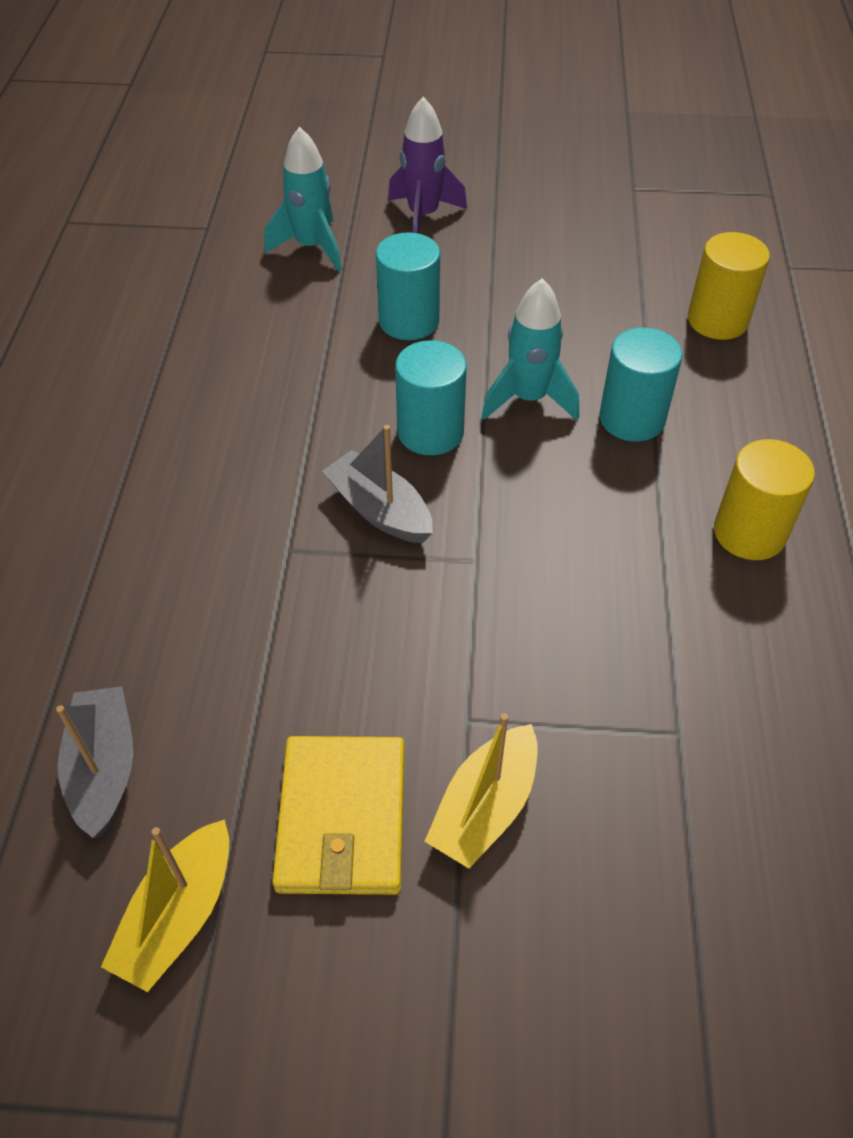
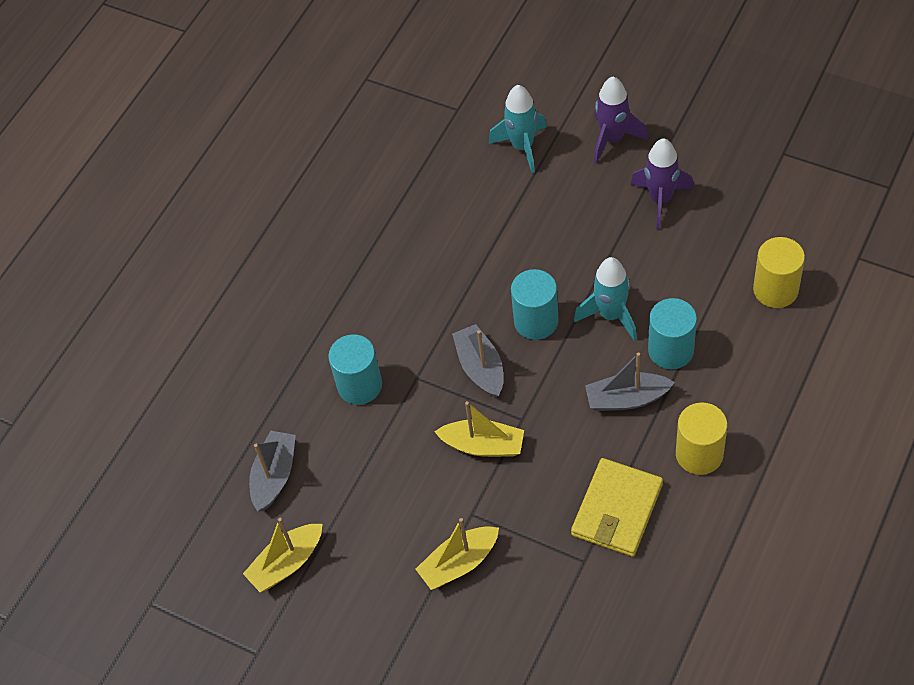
camera: 30 degrees right, 5 degrees up
(342, 818) = (384, 543): yellow wallet -> yellow wallet (617, 510)
(409, 321) = (561, 229): turquoise cylinder -> turquoise cylinder (359, 385)
(436, 614) = (483, 445): none -> yellow boat
(518, 262) = (660, 200): none -> purple rocket
(609, 492) = (626, 399): none -> grey boat

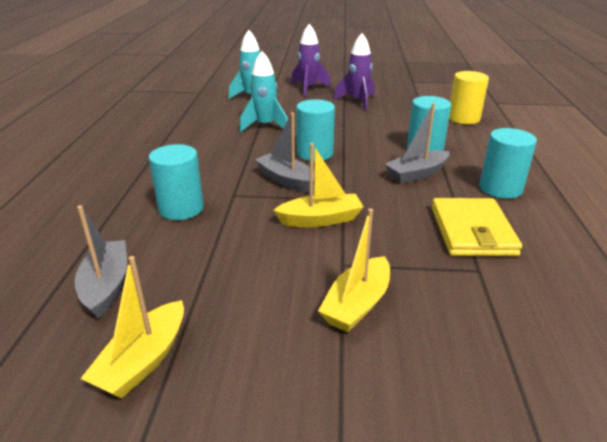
camera: 30 degrees left, 25 degrees down
(611, 315) = (367, 143): turquoise rocket -> turquoise rocket (265, 126)
(699, 454) = (500, 188): yellow cylinder -> turquoise cylinder

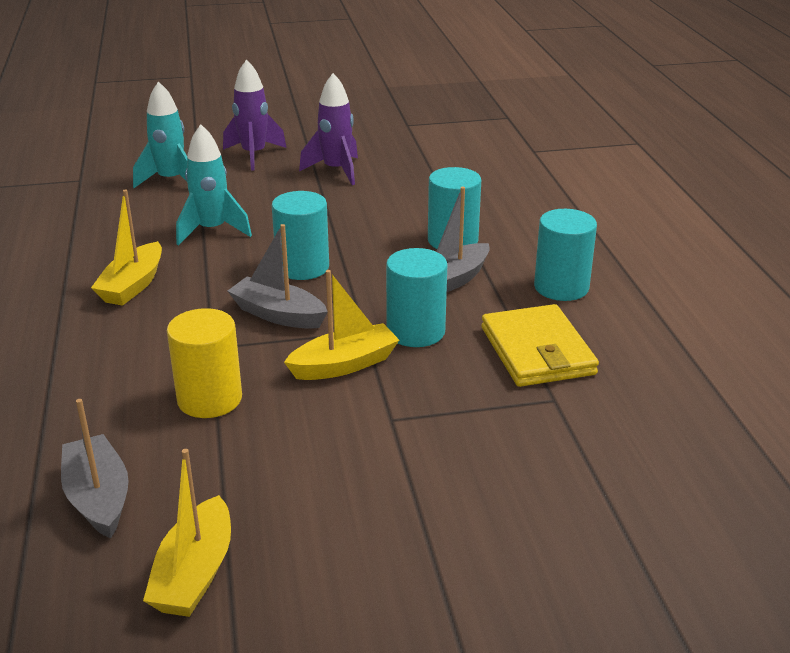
camera: 15 degrees left, 0 degrees up
(181, 208) = (146, 378): turquoise cylinder -> turquoise cylinder (415, 331)
(357, 304) = (424, 464): yellow boat -> yellow boat (133, 285)
(463, 118) = (494, 183): yellow cylinder -> yellow cylinder (209, 399)

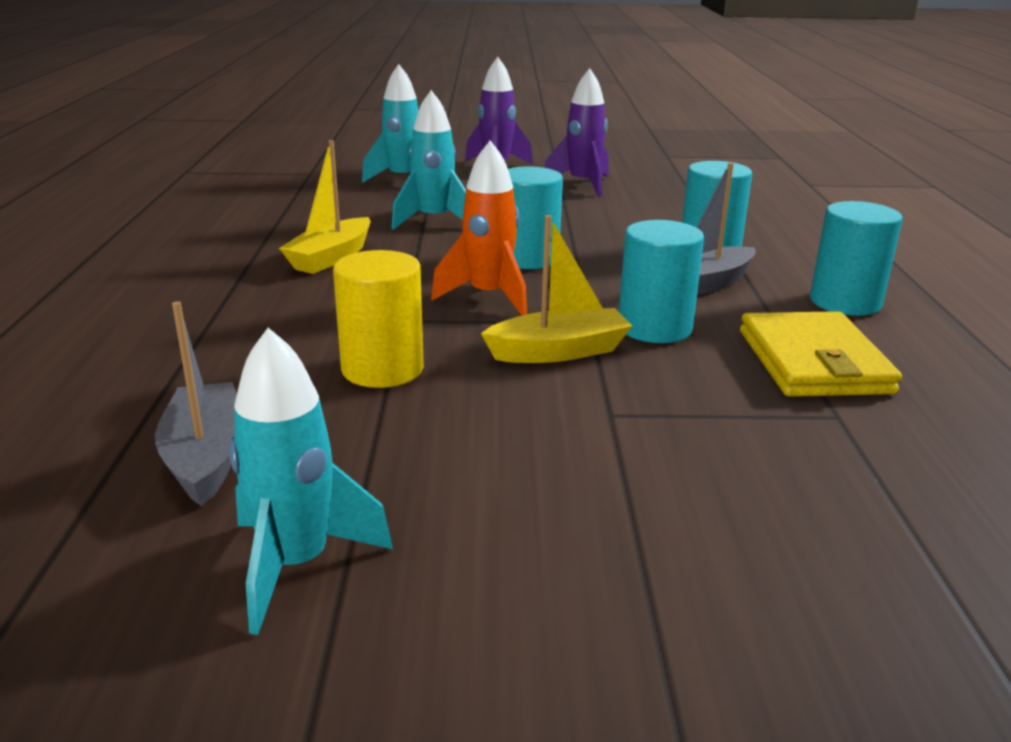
camera: 10 degrees right, 5 degrees down
(195, 573) = (296, 565): yellow boat -> turquoise rocket
(278, 315) = (489, 297): grey boat -> orange rocket

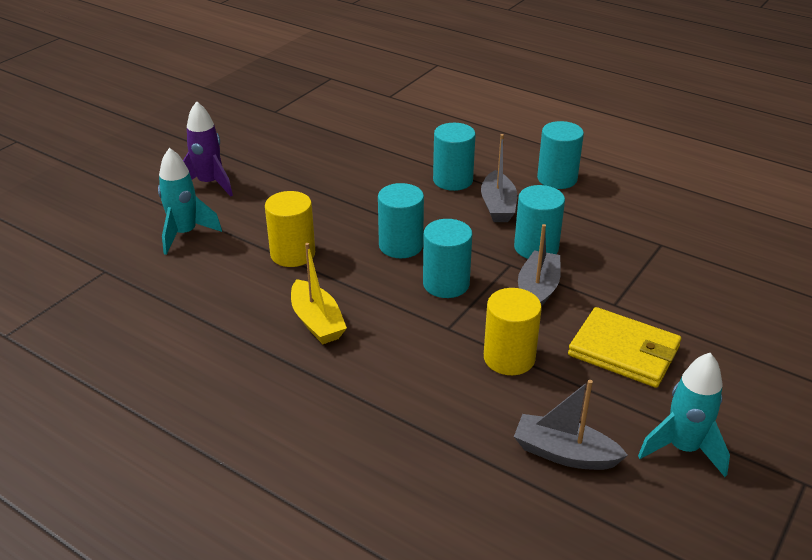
camera: 55 degrees left, 10 degrees up
(434, 221) = (293, 254): turquoise rocket -> yellow cylinder
(489, 297) = (446, 284): orange rocket -> turquoise cylinder
(559, 351) = (537, 290): yellow boat -> grey boat
(583, 184) = (292, 168): purple rocket -> none
(813, 362) = (610, 222): yellow wallet -> yellow wallet (624, 351)

